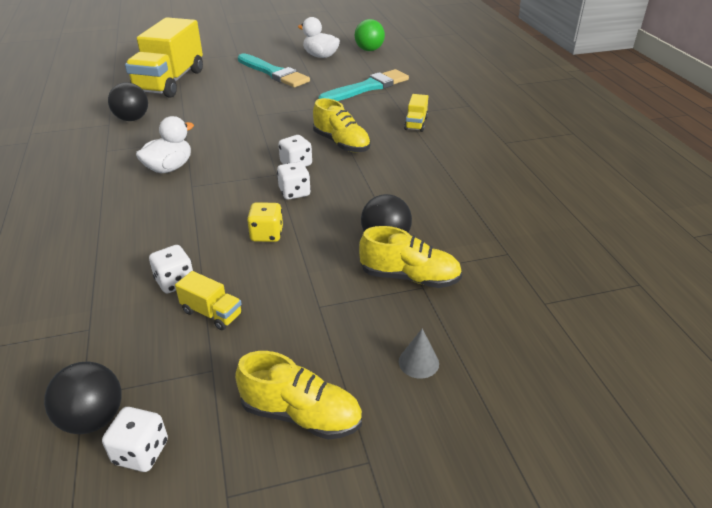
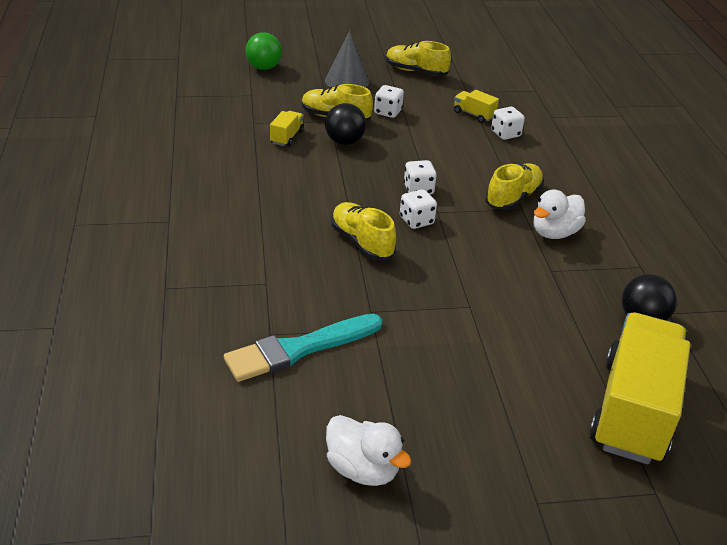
camera: 175 degrees left, 0 degrees up
(93, 418) = (524, 82): black ball -> none
(141, 452) = (494, 70): white dice -> white dice (388, 112)
(196, 195) = (513, 198): none -> yellow shoe
(267, 234) = (442, 156): yellow dice -> none
(273, 73) = (455, 415): turquoise brush -> none
(369, 50) = (255, 482): green ball -> green ball (264, 67)
(416, 123) = (258, 263): yellow truck -> yellow truck (287, 137)
(418, 362) = (347, 81): grey cone -> grey cone, size x1.87

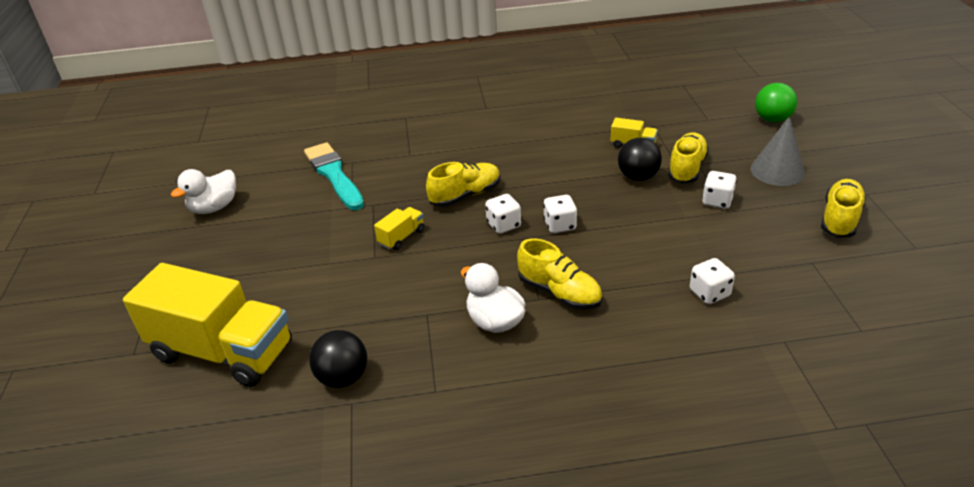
camera: 95 degrees right, 0 degrees up
(474, 115) = (747, 267): yellow truck -> yellow truck (401, 237)

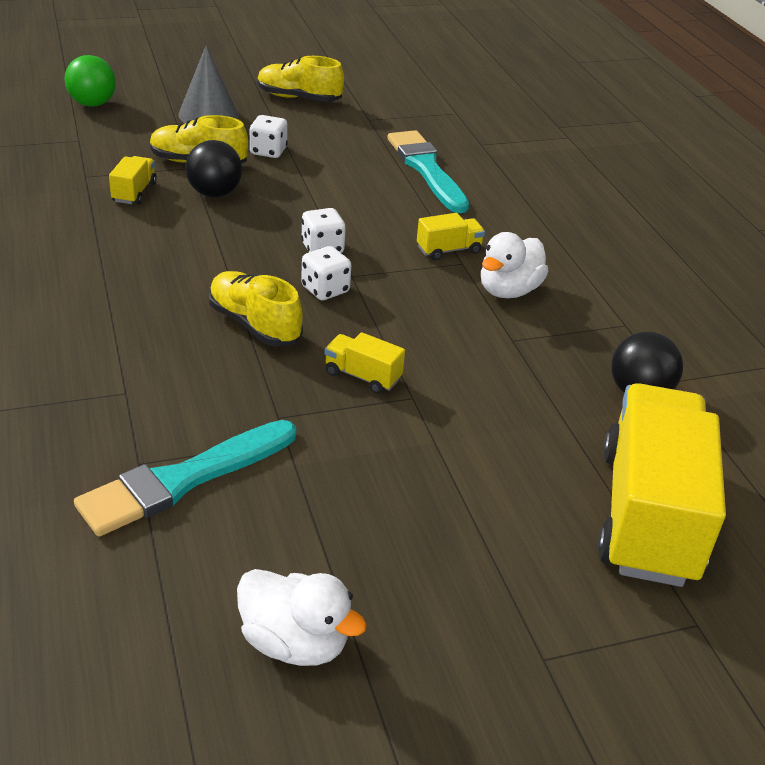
camera: 105 degrees left, 0 degrees up
(559, 293) = (448, 250): yellow shoe -> yellow truck
(709, 293) = (426, 169): white dice -> turquoise brush

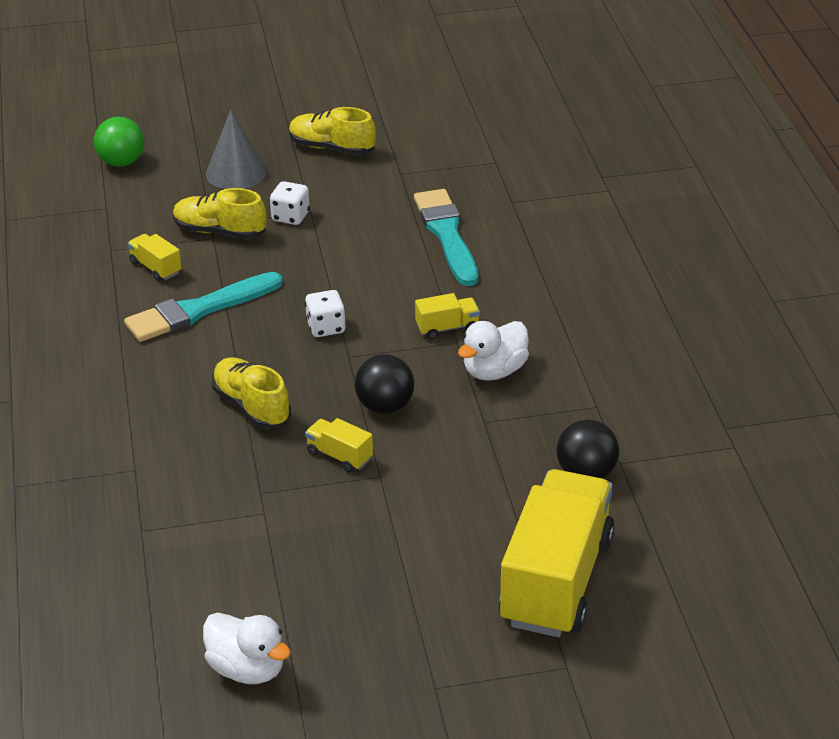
camera: 10 degrees right, 0 degrees up
(134, 192) = (155, 268): yellow truck -> yellow truck turned 60 degrees counterclockwise
(183, 480) = (176, 544): turquoise brush -> turquoise brush (199, 310)
(214, 193) = (231, 267): black ball -> black ball (385, 406)
(325, 290) = (321, 371): white dice -> none

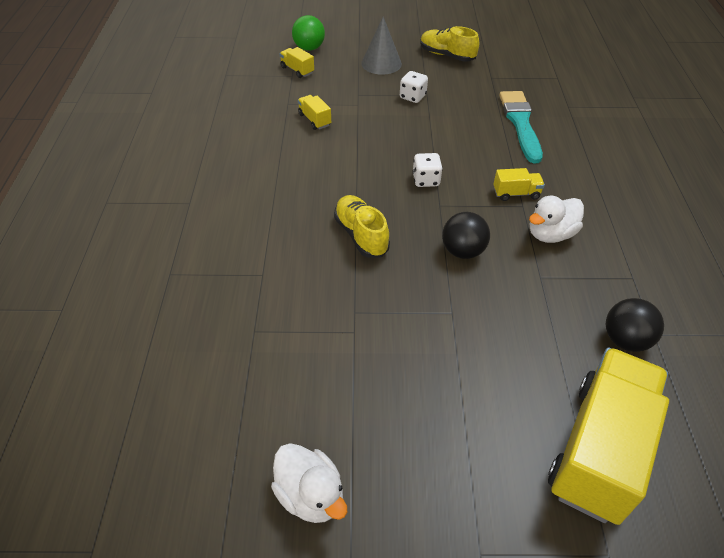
camera: 10 degrees right, 10 degrees up
(199, 310) = (337, 154): turquoise brush -> none
(220, 232) = (363, 101): yellow shoe -> none
(339, 456) = (422, 289): yellow truck -> yellow truck (297, 70)

